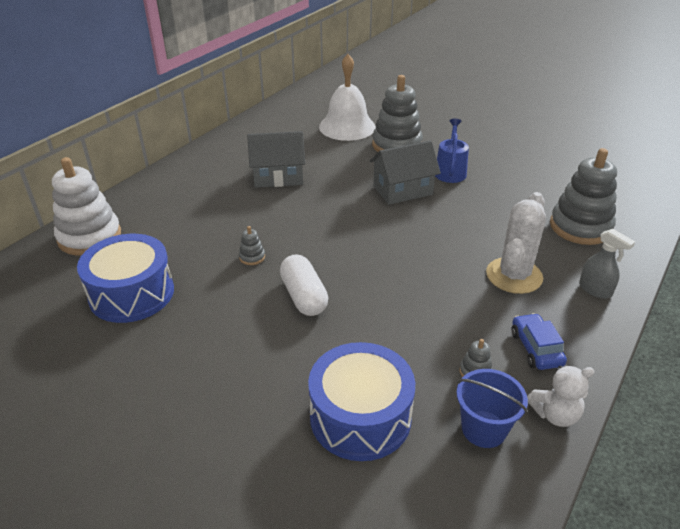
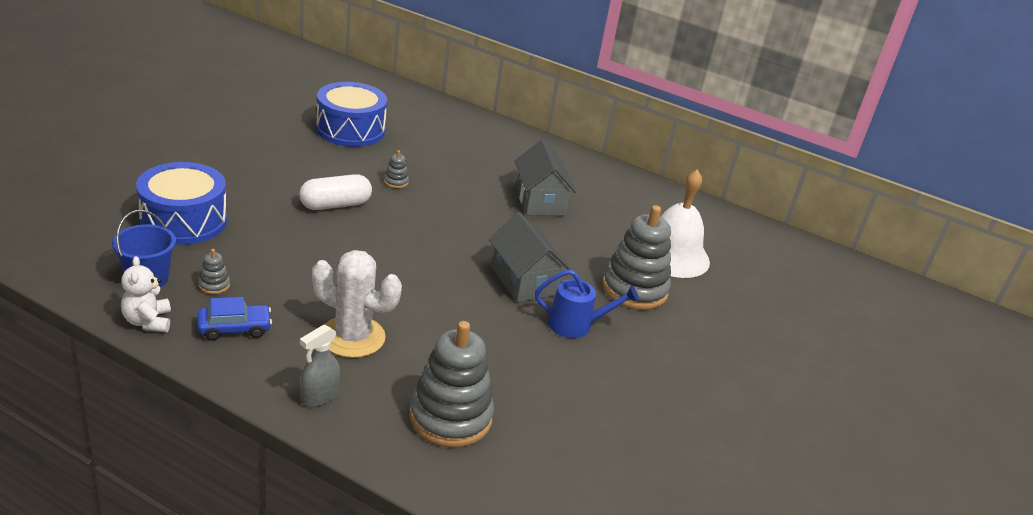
camera: 80 degrees right, 5 degrees down
(89, 237) = (428, 111): white stacking toy -> none

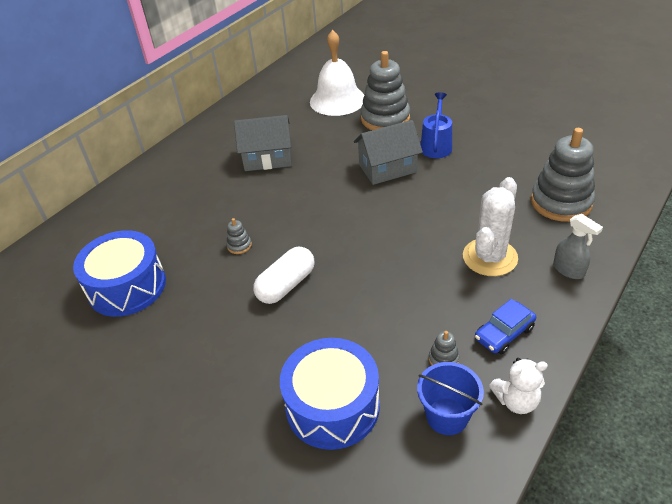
camera: 75 degrees left, 10 degrees up
(234, 328) = (504, 333): blue car -> blue car turned 120 degrees counterclockwise
(335, 205) = (286, 285): white capsule -> white capsule turned 60 degrees clockwise

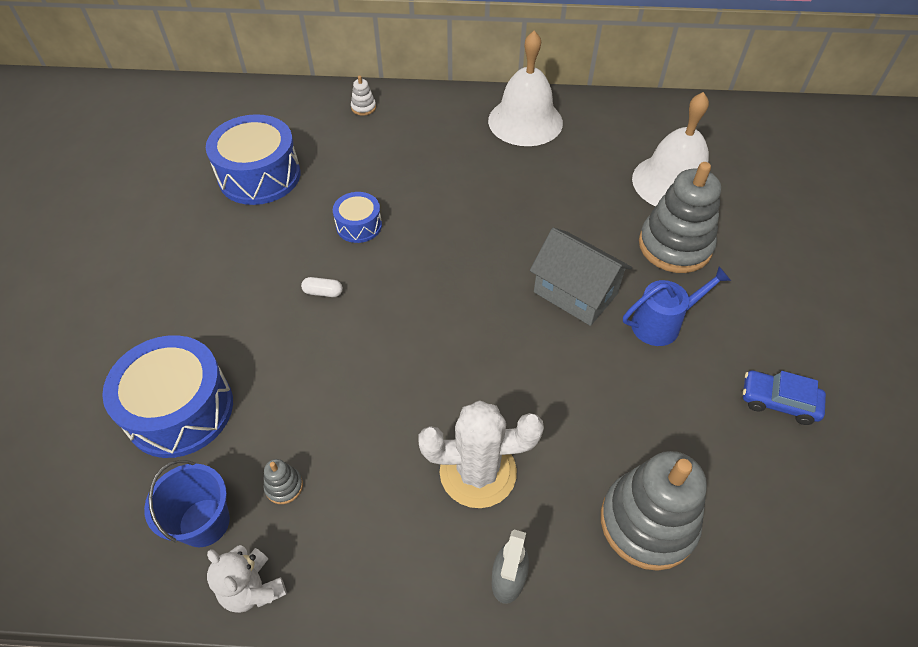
camera: 55 degrees right, 10 degrees up
(119, 204) = (363, 107): none -> white stacking toy
(224, 134) = (525, 121): none -> white bell
(239, 245) = (359, 225): grey stacking toy -> blue drum
(267, 158) = (511, 176): grey house -> none
(286, 285) = (323, 292): white capsule -> white capsule, size x0.48
(504, 333) = (352, 537): blue car -> blue car (778, 402)

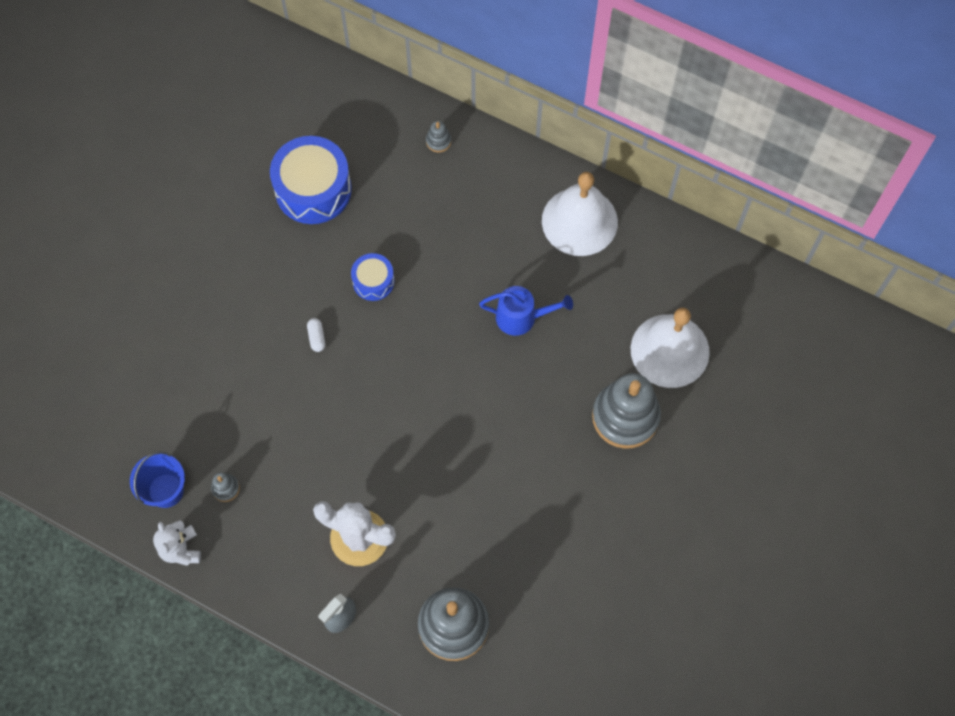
camera: 25 degrees right, 15 degrees up
(180, 409) = (176, 396): blue drum -> none
(323, 292) = (316, 337): white capsule -> white capsule turned 45 degrees clockwise
(363, 107) = (438, 141): white stacking toy -> grey stacking toy
(575, 293) = (514, 425): grey house -> none
(661, 324) = (564, 483): blue watering can -> blue watering can (521, 317)
(778, 402) = (608, 586): blue car -> none

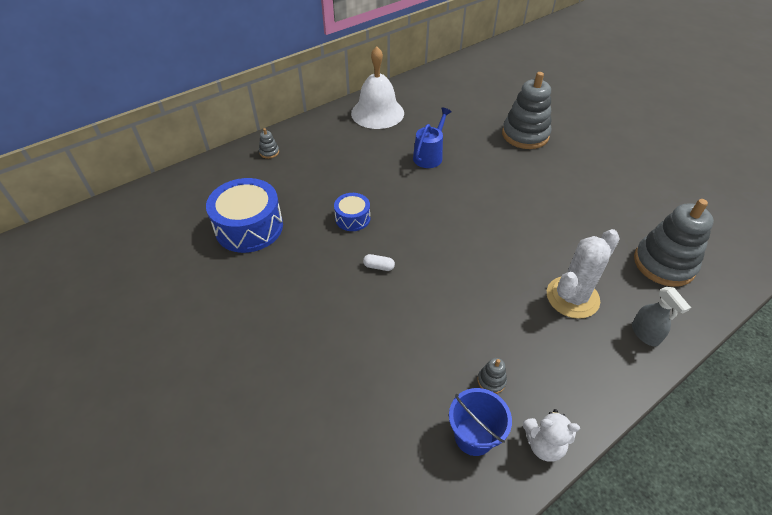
camera: 65 degrees left, 20 degrees down
(670, 350) = (488, 106): white bell -> none

